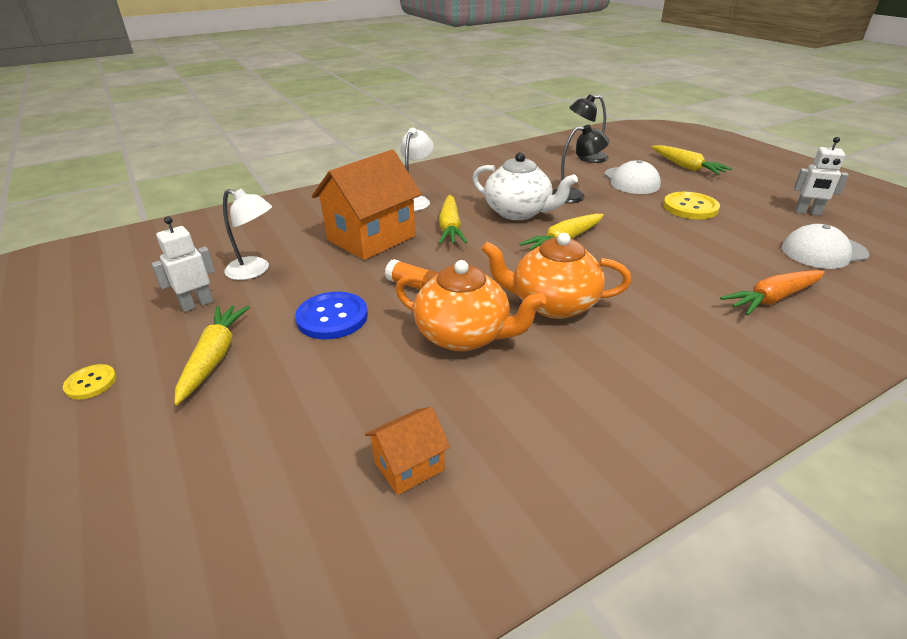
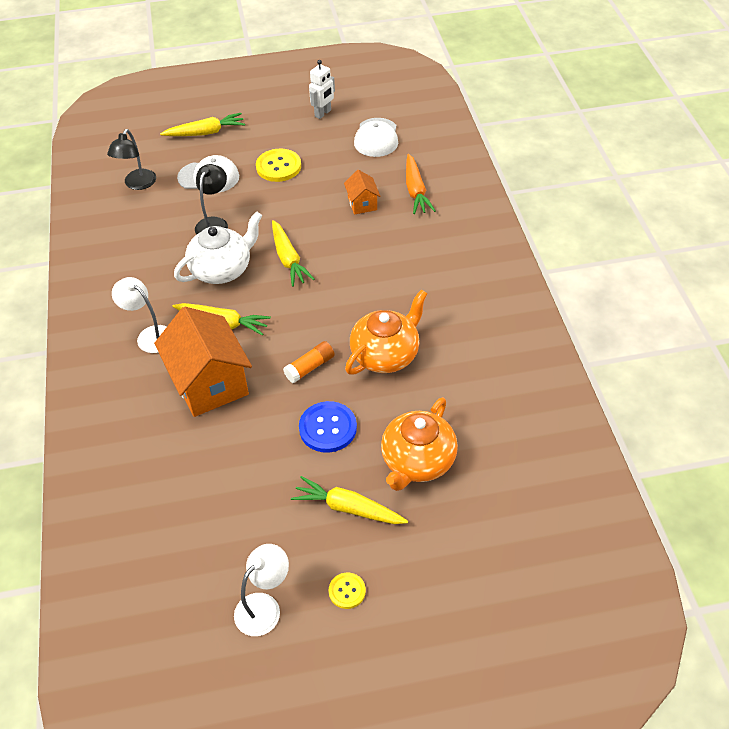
camera: 70 degrees left, 15 degrees up
(197, 304) = (262, 523): white robot -> none
(255, 271) = (224, 477): white lamp -> white lamp (264, 606)
(409, 466) = (494, 410): orange house -> orange house (362, 204)
(553, 304) = (371, 296): orange teapot -> orange teapot (417, 461)

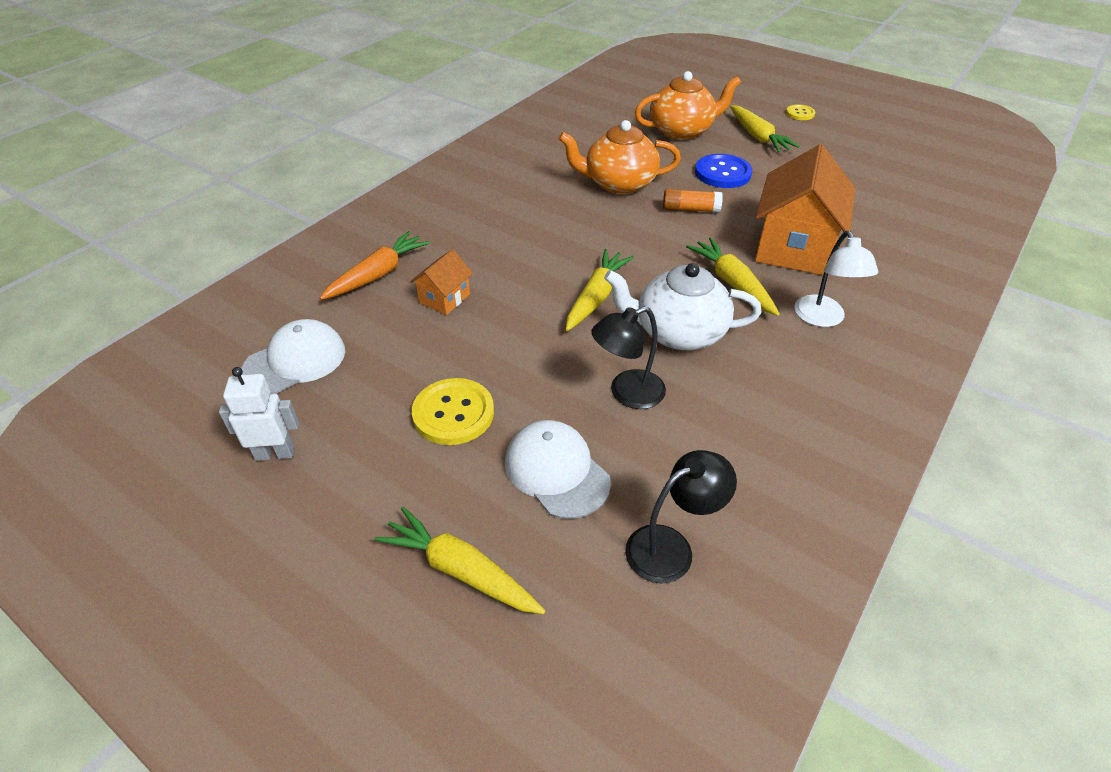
camera: 135 degrees left, 5 degrees down
(264, 606) = (862, 131): white lamp -> none

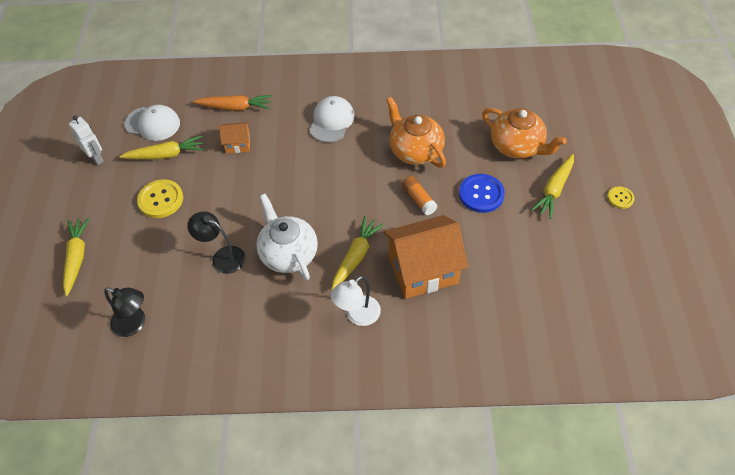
camera: 55 degrees right, 10 degrees up
(556, 471) = (151, 258): white cap -> white cap (331, 121)
(597, 297) = (290, 203): yellow carrot -> yellow carrot (166, 155)

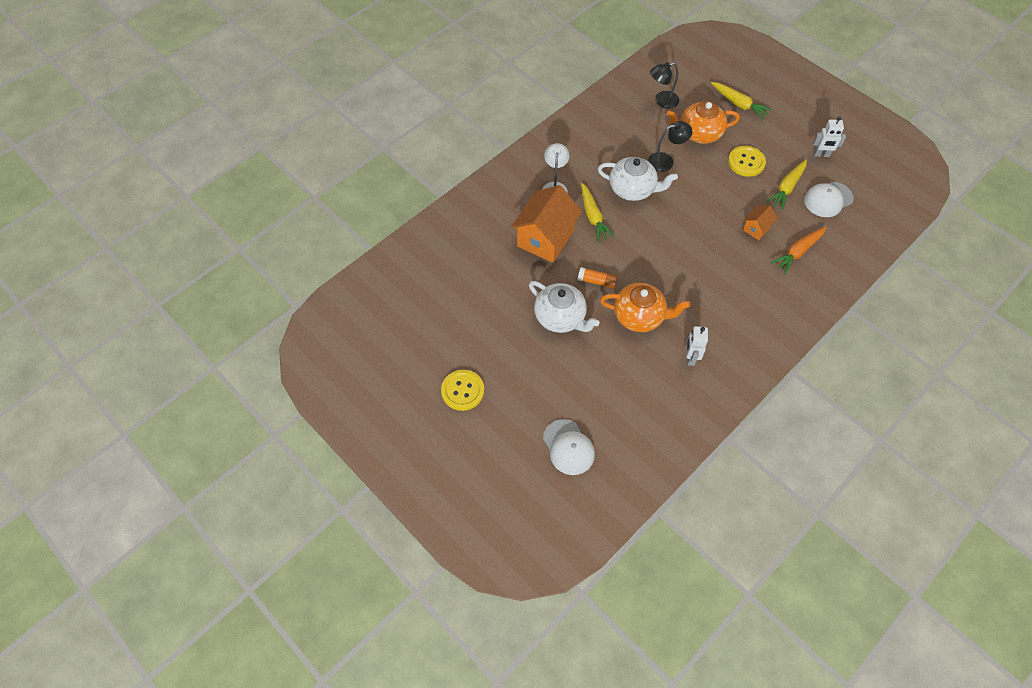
camera: 135 degrees right, 5 degrees up
(331, 121) = (722, 294): white cap -> white cap (568, 447)
(411, 101) = (690, 357): none -> white robot
(481, 194) = (561, 317): blue button -> white teapot
(517, 146) = (573, 379): orange teapot -> orange teapot (699, 133)
(554, 190) = (514, 360): yellow carrot -> none
(620, 198) = (462, 391): yellow button -> yellow button, size x1.77

